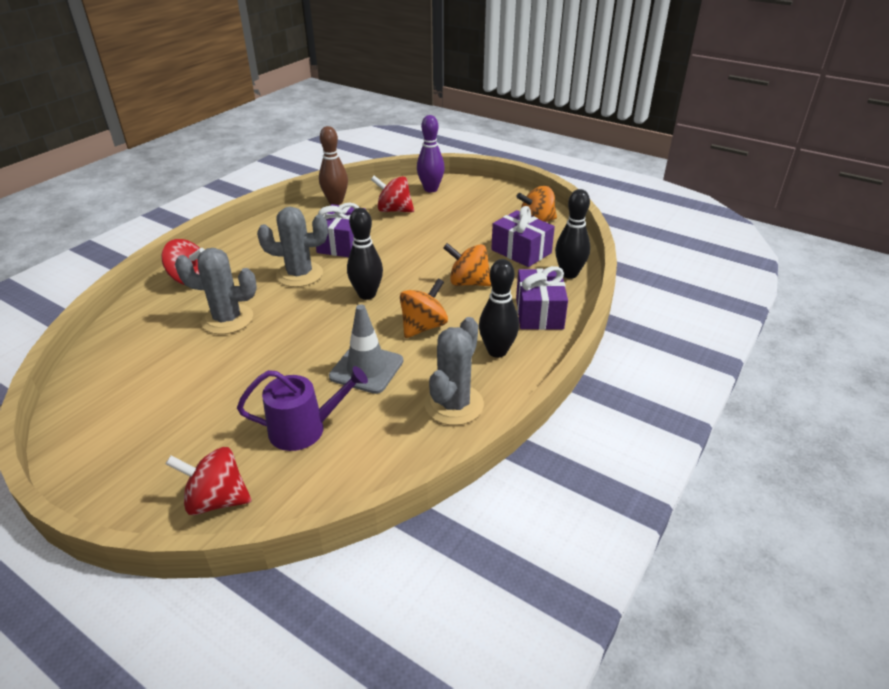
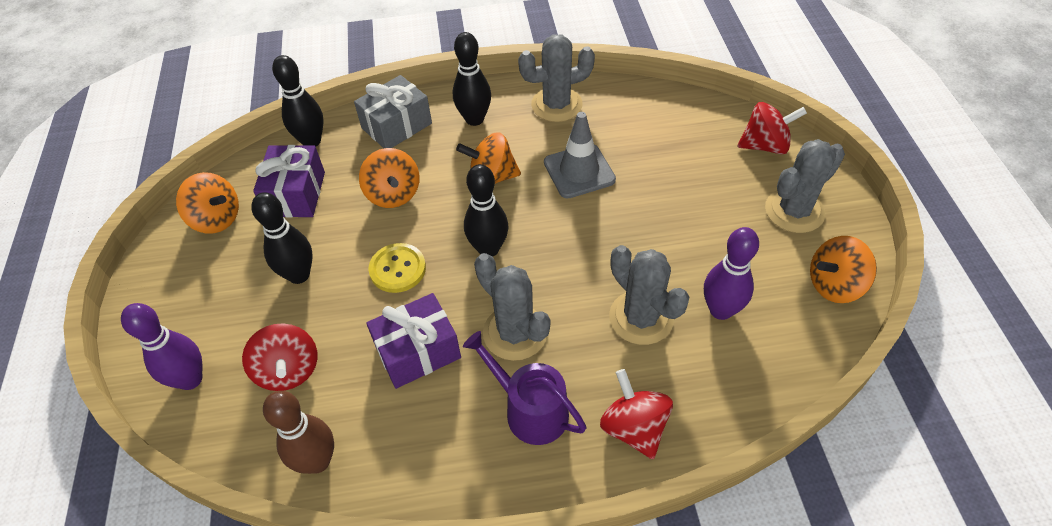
camera: 130 degrees left, 15 degrees up
(85, 416) = (834, 285): none -> orange spinning top
(149, 453) = (794, 211): none -> grey cactus
(173, 352) = (720, 310): none -> purple bowling pin
(217, 500) = (765, 145): red spinning top -> red spinning top turned 60 degrees counterclockwise
(304, 429) = (670, 155): purple watering can -> purple watering can (530, 410)
(405, 259) = (397, 269): none -> yellow button
(451, 231) = (299, 275): none -> black bowling pin
(539, 313) = (397, 126): purple gift -> grey gift

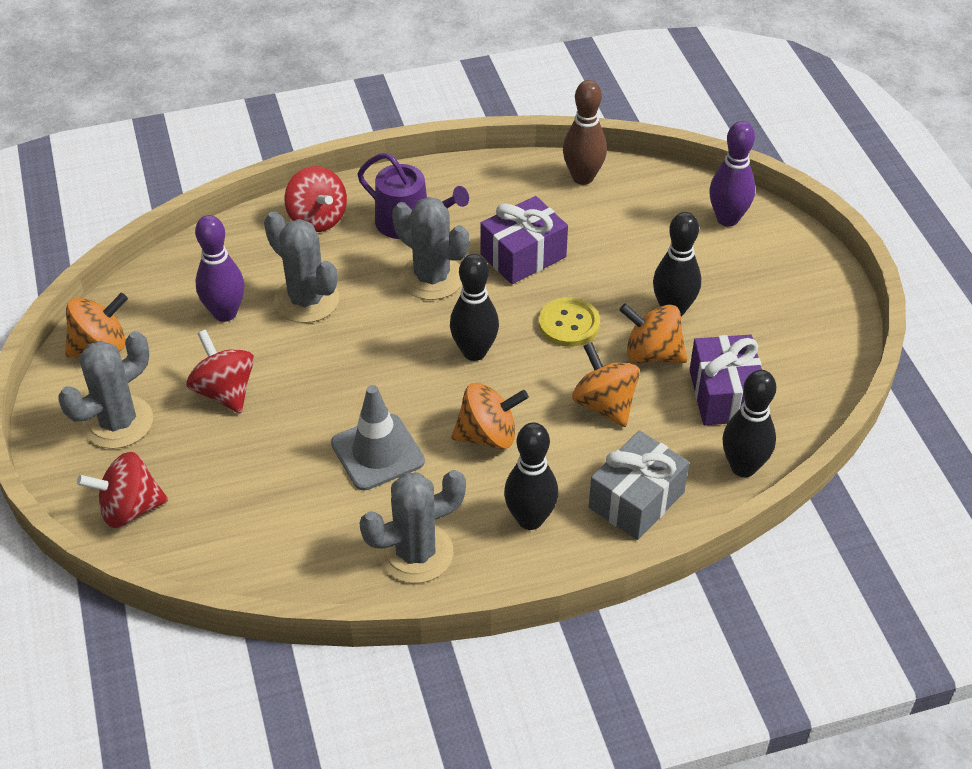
camera: 170 degrees right, 5 degrees down
(216, 219) = (802, 359): orange spinning top -> orange spinning top (652, 354)
(288, 370) = (640, 232): red spinning top -> red spinning top (224, 391)

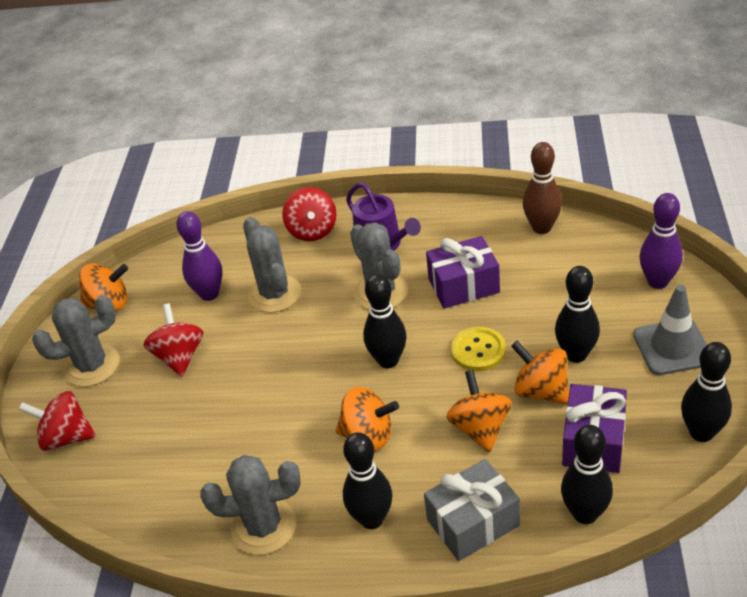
camera: 25 degrees right, 5 degrees down
(377, 452) = (272, 431): grey traffic cone -> grey traffic cone (672, 347)
(825, 366) = (701, 433): none -> black bowling pin

